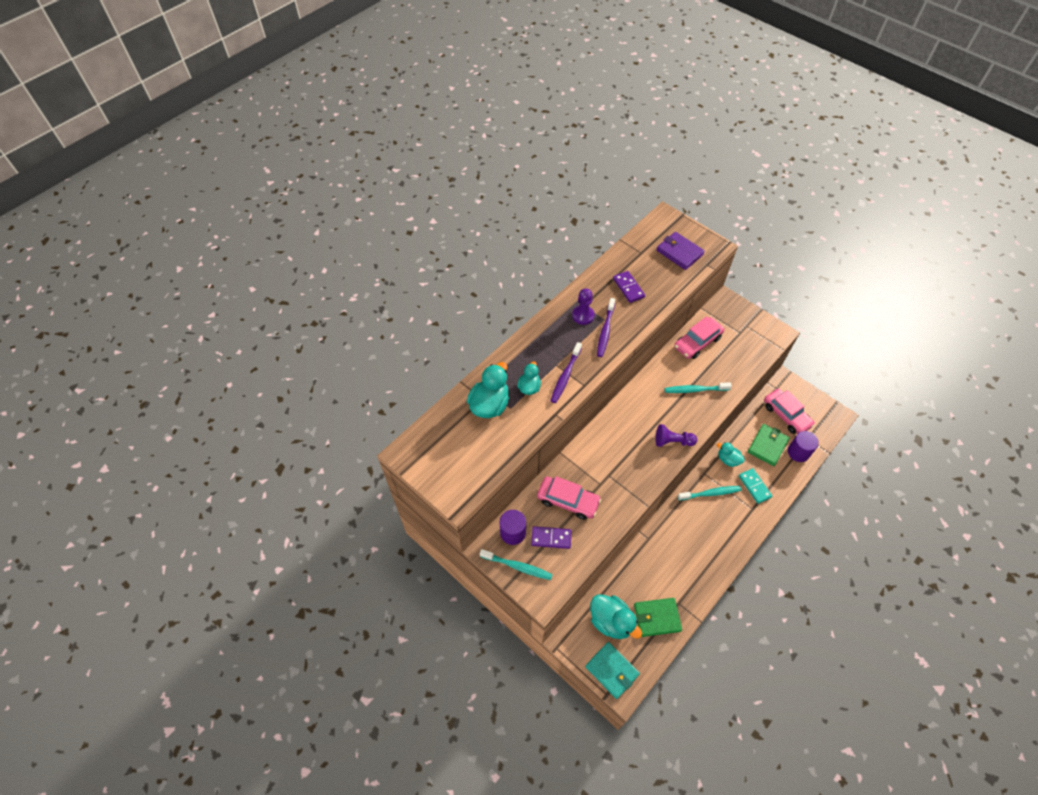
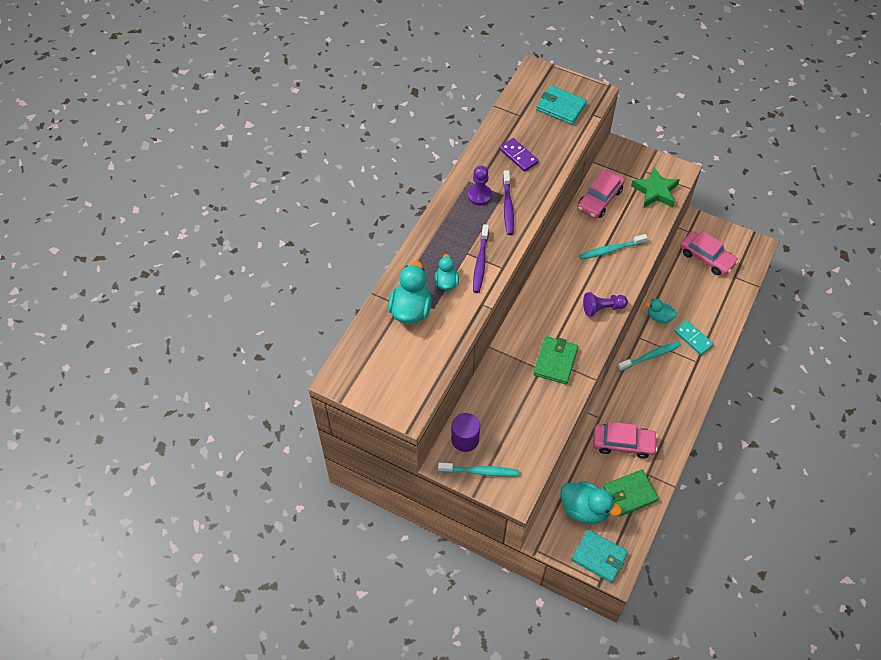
camera: 15 degrees left, 0 degrees up
(551, 538) = (506, 435): purple domino -> none
(568, 501) = (512, 394): pink car -> pink car (623, 443)
(679, 252) = (561, 107): purple wallet -> turquoise wallet
(750, 346) = (655, 191): none -> green star
(767, 446) = (695, 294): green wallet -> green wallet (555, 361)
(798, 452) = (728, 293): purple cylinder -> none

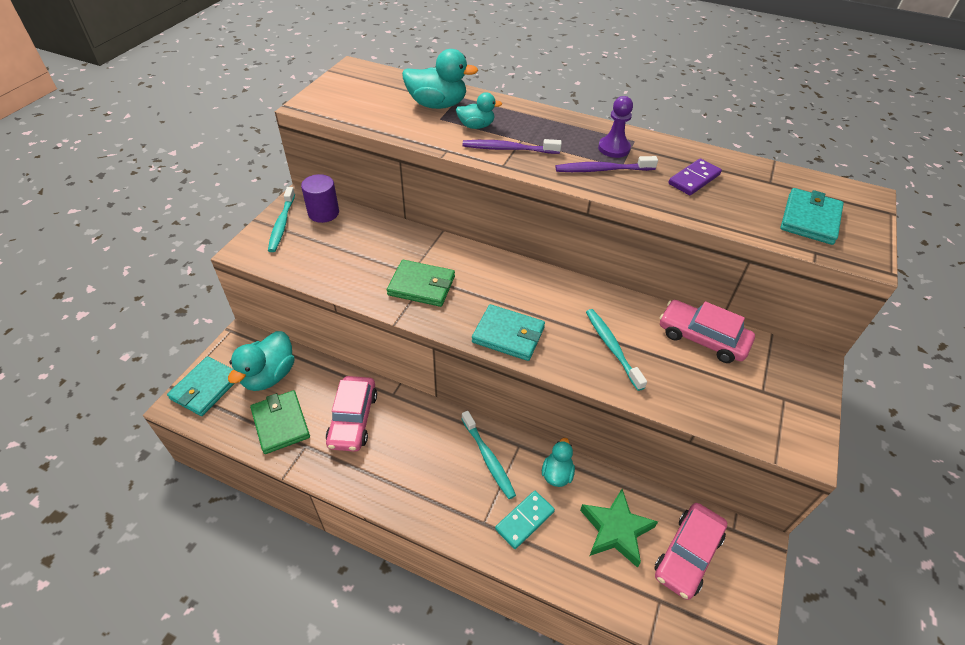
camera: 85 degrees right, 10 degrees down
(602, 308) = (508, 335): purple pawn -> turquoise wallet
(655, 191) = (746, 410): green star -> green star (616, 530)

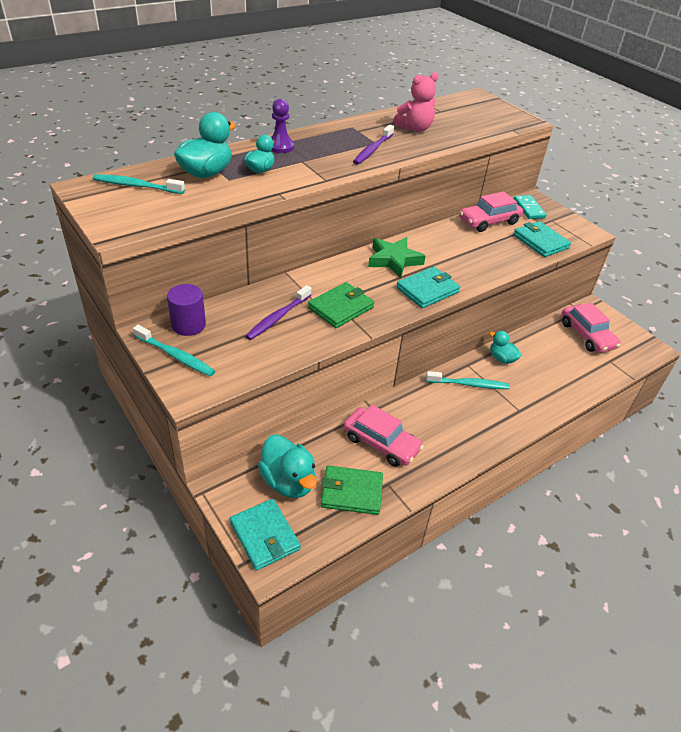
camera: 60 degrees left, 5 degrees down
(508, 149) = (308, 170): purple toothbrush -> purple toothbrush (278, 317)
(525, 520) = (528, 390): turquoise domino -> turquoise domino (529, 209)
(612, 347) = (472, 255): turquoise toothbrush -> turquoise toothbrush (136, 186)
(613, 148) = (353, 136): purple pawn -> purple pawn (280, 147)
(616, 530) = (556, 354): green star -> green star (394, 260)
(694, 179) = (415, 129): purple domino -> pink teddy bear
(809, 219) = (484, 118): turquoise wallet -> turquoise wallet (540, 241)

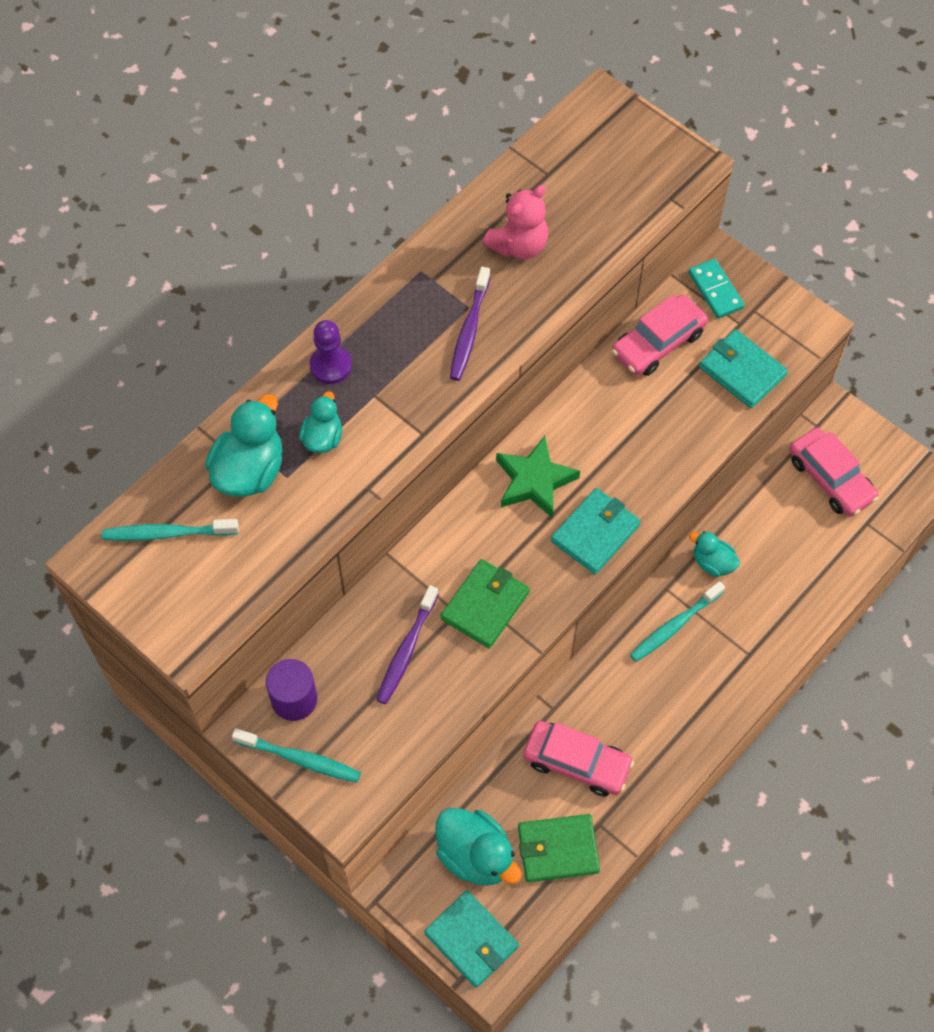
camera: 10 degrees left, 20 degrees up
(469, 384) = (674, 626): turquoise toothbrush -> turquoise toothbrush turned 150 degrees clockwise

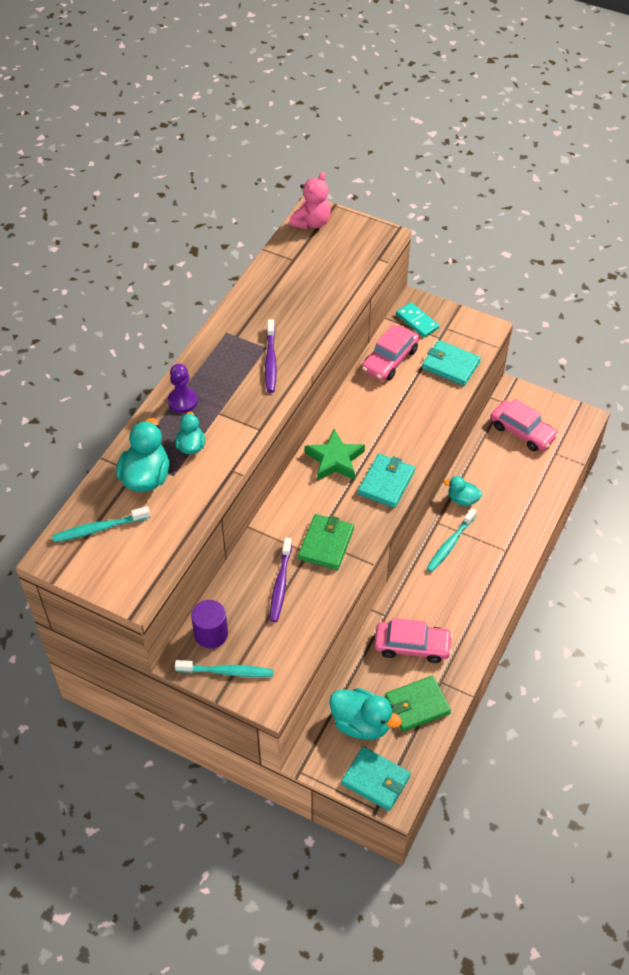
camera: 15 degrees left, 10 degrees down
(519, 245) = (287, 304): pink teddy bear -> pink teddy bear (311, 222)

